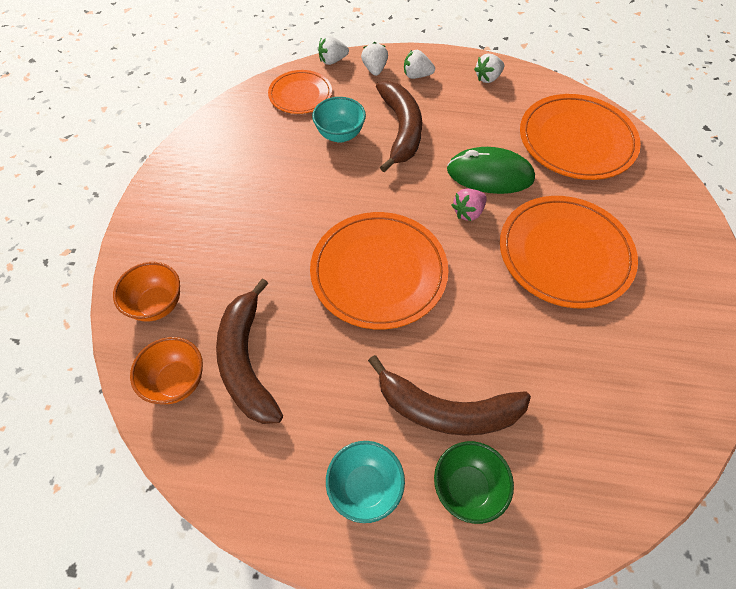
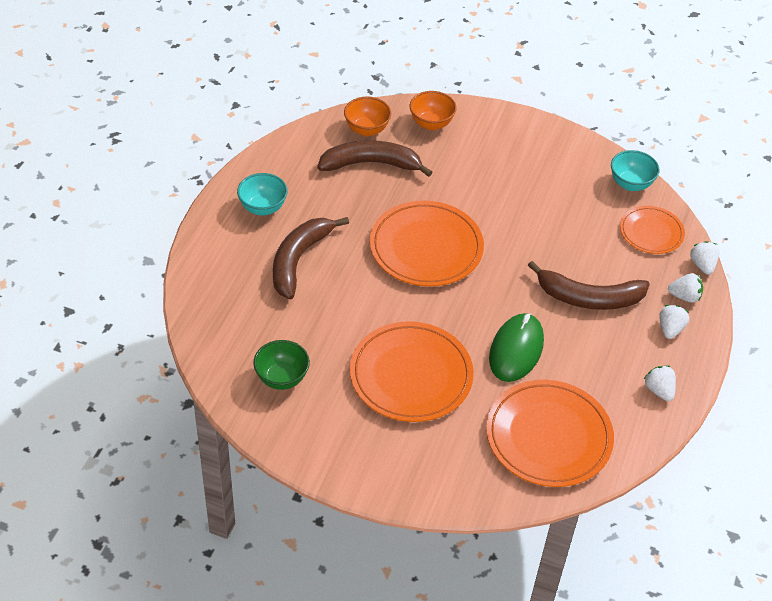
camera: 100 degrees right, 10 degrees down
(340, 135) = (589, 252): turquoise bowl -> turquoise bowl (630, 184)
(467, 488) = (243, 257): green bowl -> green bowl (282, 378)
(468, 212) = (474, 321): pink strawberry -> none

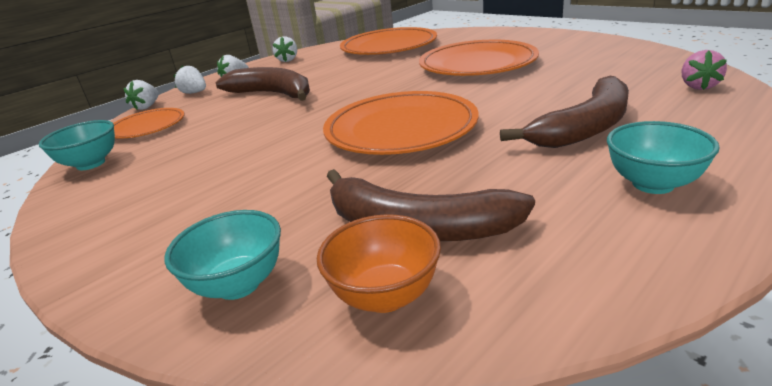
camera: 150 degrees left, 20 degrees down
(218, 327) = (698, 86): none -> pink strawberry
(282, 378) = (610, 63): green bowl -> none
(431, 124) = (238, 284): orange bowl -> turquoise bowl
(516, 350) = (372, 73): green mouse -> none

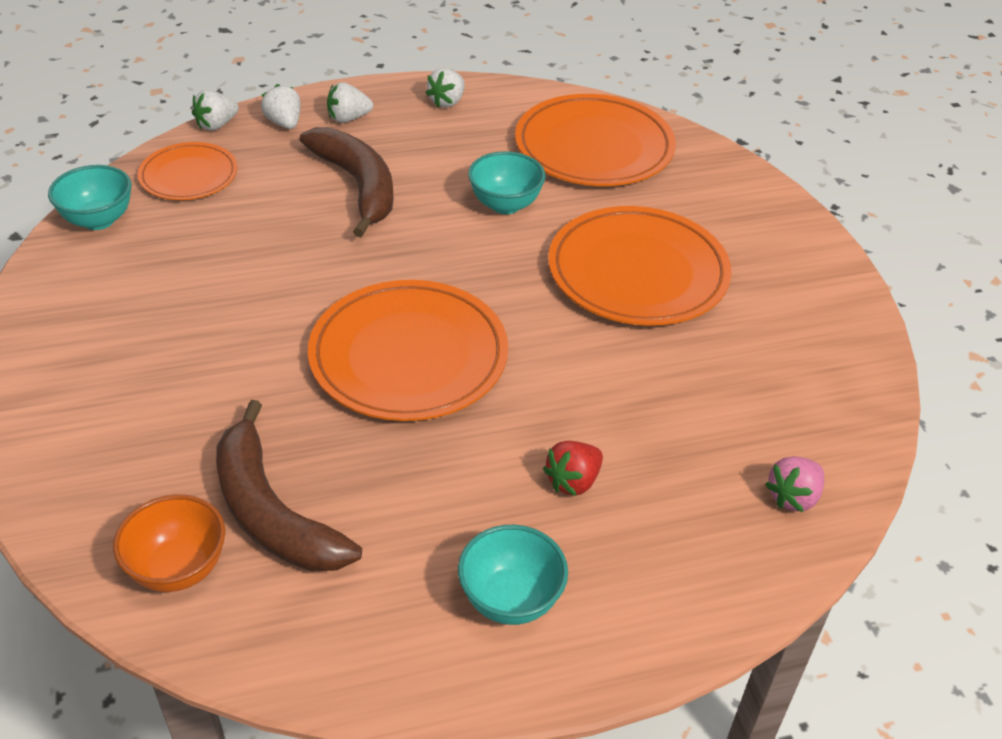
camera: 25 degrees right, 15 degrees up
(238, 284) = (97, 486): turquoise bowl -> turquoise bowl (505, 205)
(585, 128) = (573, 481): brown banana -> red strawberry

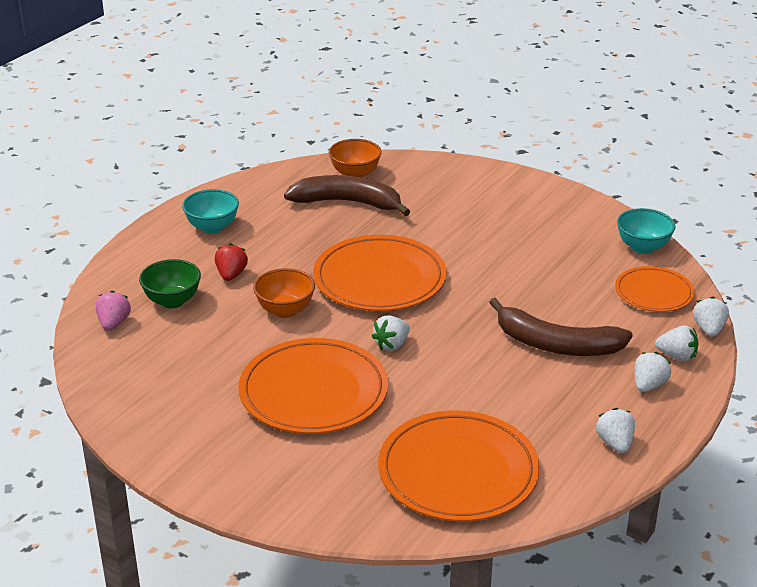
camera: 140 degrees right, 10 degrees down
(503, 273) = (392, 345): none -> white strawberry
(505, 205) = (452, 387): turquoise bowl -> none
(564, 382) = (285, 310): none -> orange bowl
(688, 486) = (172, 301): none -> green bowl

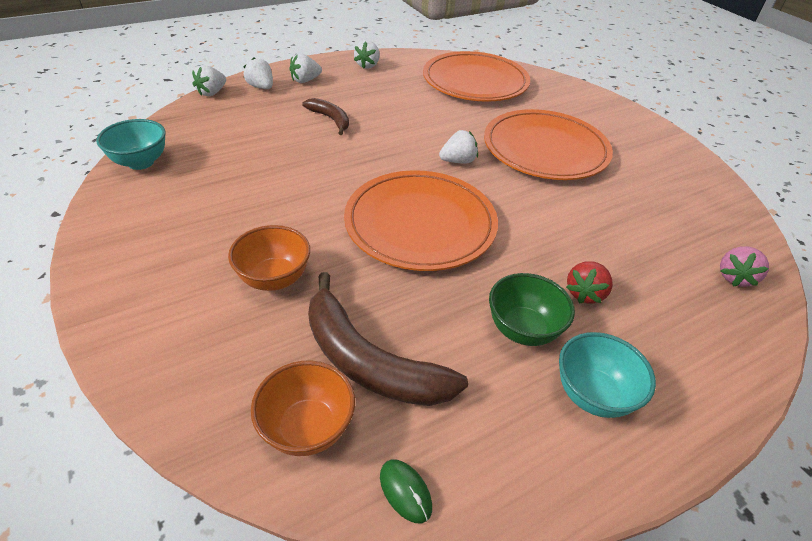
camera: 155 degrees left, 10 degrees up
(172, 301) = (663, 282): green bowl -> green bowl (523, 330)
(285, 310) = (538, 225): orange bowl -> orange bowl (274, 279)
(292, 172) = (405, 491): none -> green mouse
(556, 344) = (331, 119): brown banana -> brown banana, size x0.56
(654, 293) = (203, 126): orange plate -> none

